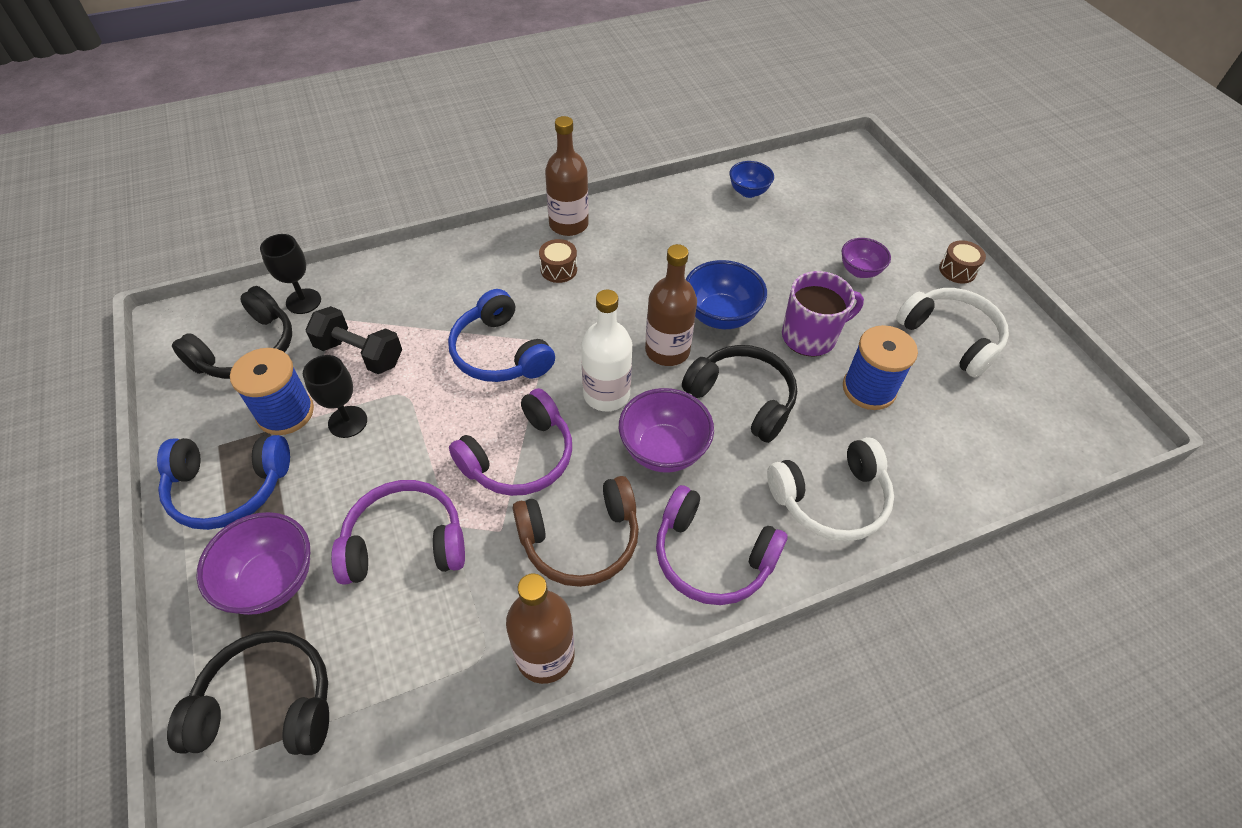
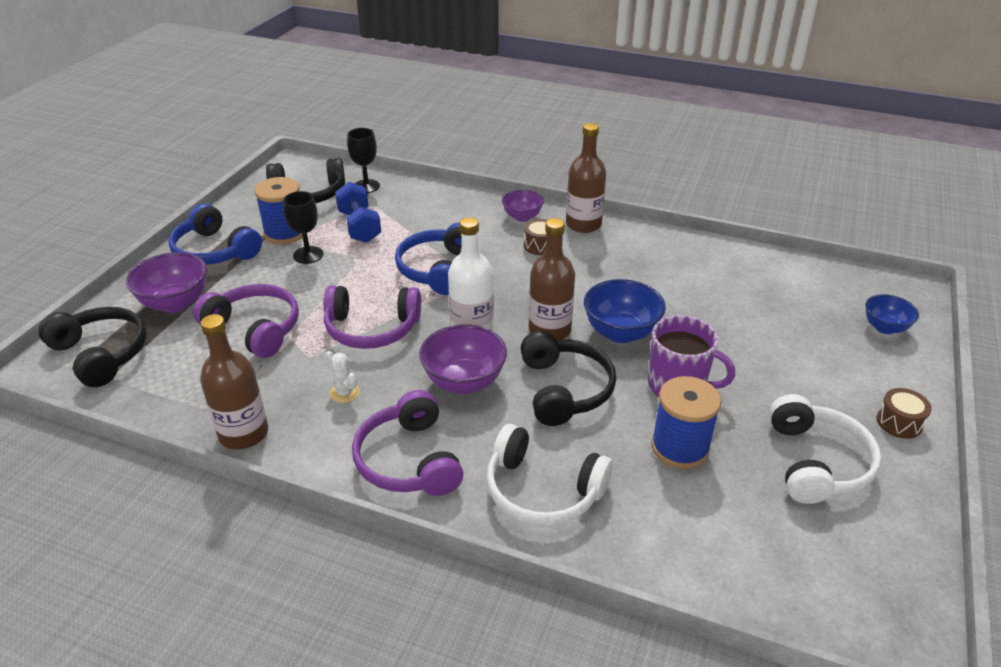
camera: 45 degrees right, 15 degrees down
(360, 354) = (359, 226): black dumbbell -> blue dumbbell
(580, 539) = (344, 393): brown headphones -> white cactus
(748, 192) = (761, 271): blue bowl -> blue bowl (885, 328)
(860, 271) = (790, 370): purple bowl -> purple bowl (522, 217)

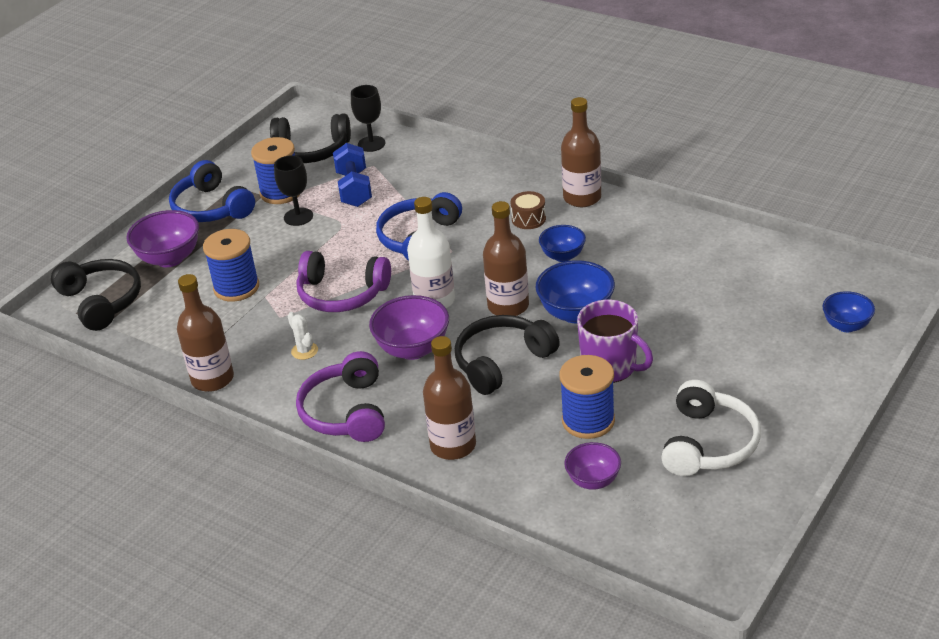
camera: 15 degrees right, 0 degrees up
(255, 329) = (236, 287): purple headphones -> blue spool
(522, 217) = (521, 186): purple bowl -> purple bowl (593, 480)
(543, 490) = (453, 445): white headphones -> brown bottle
(564, 389) = (502, 362): black headphones -> black headphones turned 135 degrees counterclockwise
(586, 278) = (562, 256): none -> blue bowl
(899, 422) = (807, 416): brown drum -> none

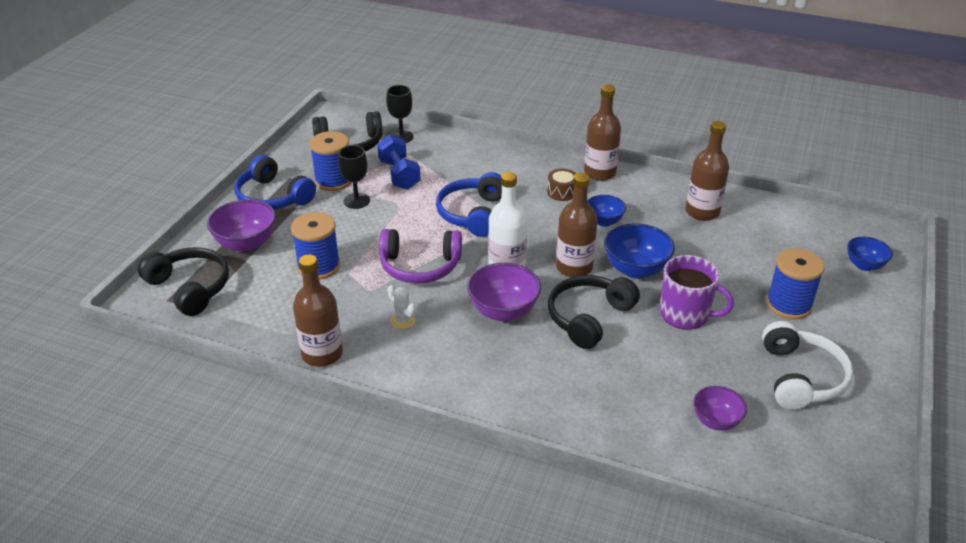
camera: 15 degrees left, 0 degrees up
(346, 412) = (462, 375): purple headphones -> none
(453, 445) = (575, 399): brown bottle -> brown bottle (702, 212)
(588, 421) = (687, 365): blue spool -> blue spool (788, 305)

